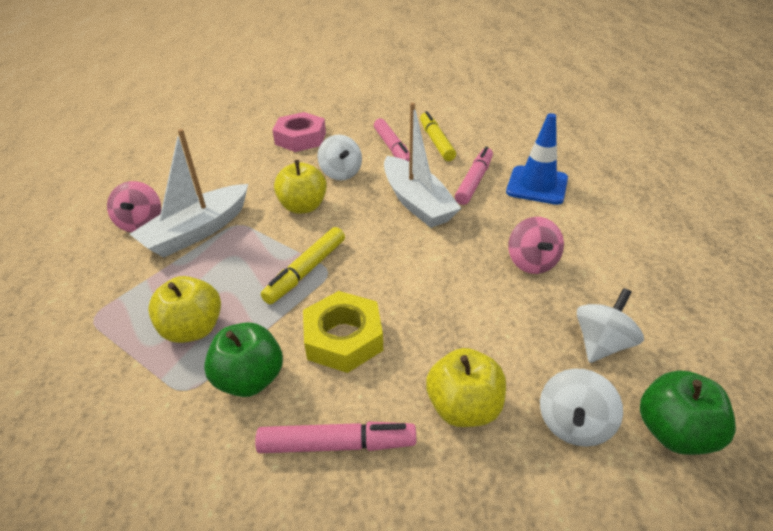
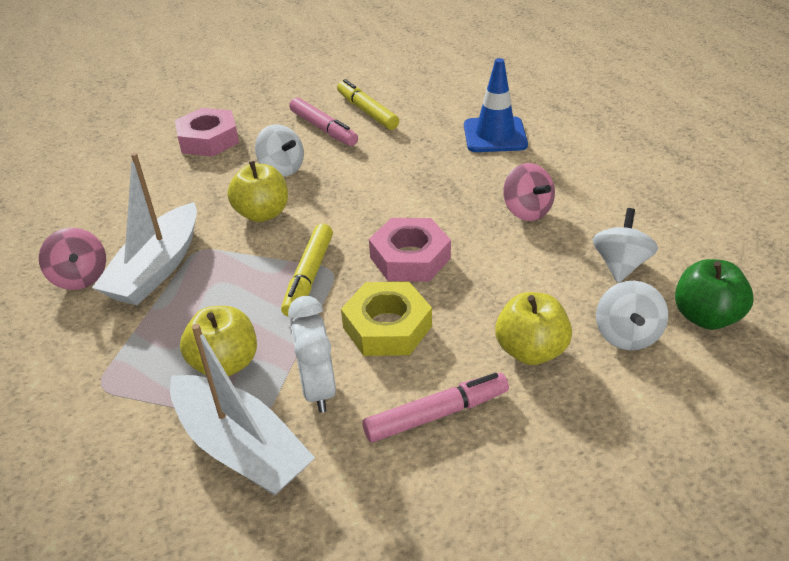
camera: 20 degrees left, 0 degrees up
(250, 379) = (318, 389): green apple -> white clock
(400, 278) = (410, 258): none -> pink nut
(417, 202) = (383, 180): white boat -> white boat (241, 447)
(474, 181) = (430, 145): pink marker -> none

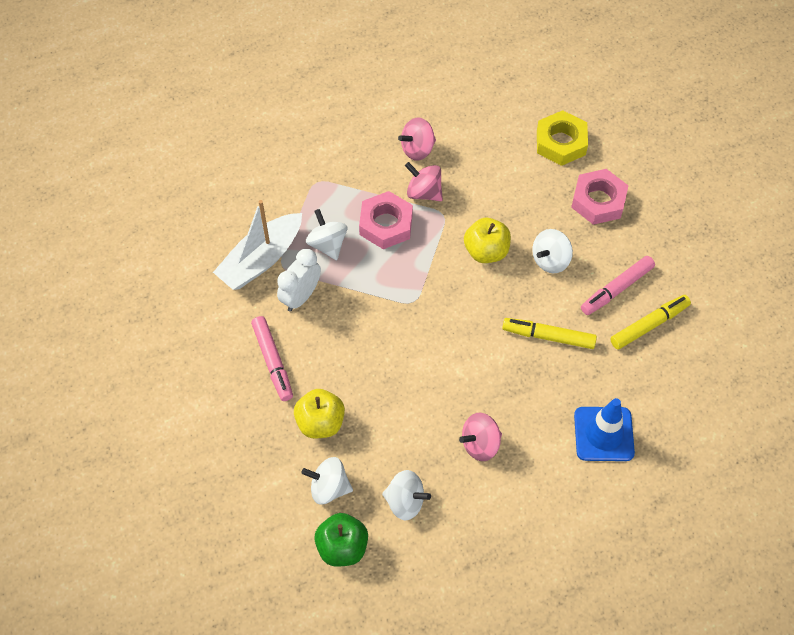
camera: 90 degrees right, 20 degrees up
(157, 268) = (424, 192): white boat -> pink spinning top
(225, 363) = (327, 244): yellow apple -> white spinning top
(309, 276) = (408, 287): yellow marker -> yellow marker (548, 336)
(318, 389) = (301, 296): white clock -> white clock turned 45 degrees counterclockwise
(387, 327) = (351, 336): yellow nut -> yellow nut (561, 142)
(410, 258) = (424, 353): pink nut -> pink nut (386, 224)

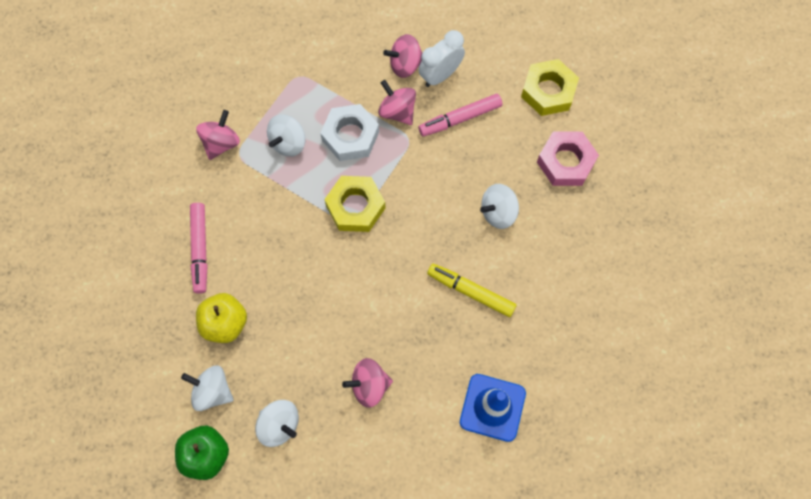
camera: 15 degrees right, 10 degrees up
(261, 259) = (221, 143): white boat -> pink spinning top
(301, 296) = (247, 190): white clock -> white clock (440, 75)
(327, 244) = (288, 143): white spinning top -> white spinning top turned 135 degrees counterclockwise
(386, 224) = (350, 136): pink nut -> white nut
(412, 286) = (355, 206): none -> yellow nut
(486, 251) = (438, 188): yellow apple -> none
(616, 289) = (554, 259): pink marker -> pink marker (460, 118)
(649, 325) = (574, 305): yellow marker -> none

